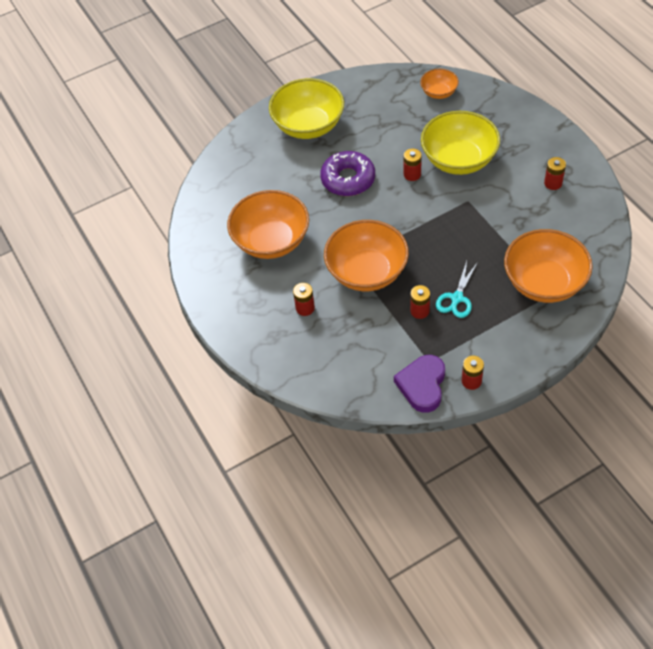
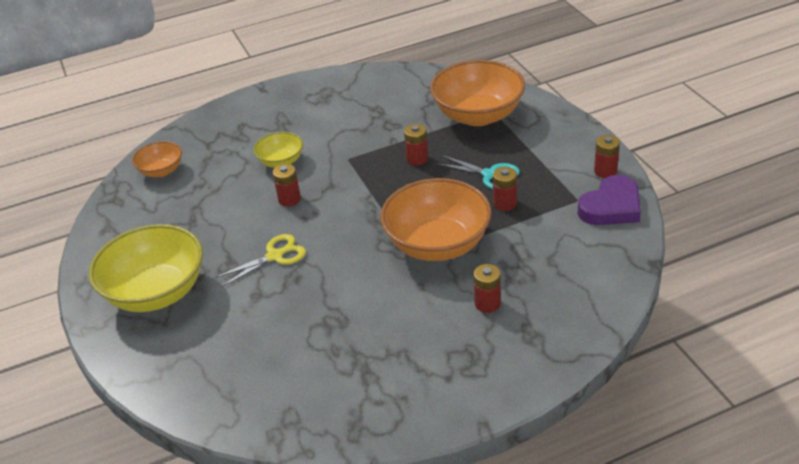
camera: 85 degrees left, 15 degrees down
(271, 241) = (362, 336): orange bowl -> none
(348, 179) = (275, 256): purple donut -> yellow scissors
(422, 385) = (611, 207): purple heart -> purple heart turned 60 degrees counterclockwise
(459, 160) = (281, 162): yellow bowl -> yellow bowl, size x0.52
(553, 183) = (343, 100): red battery -> red battery (417, 159)

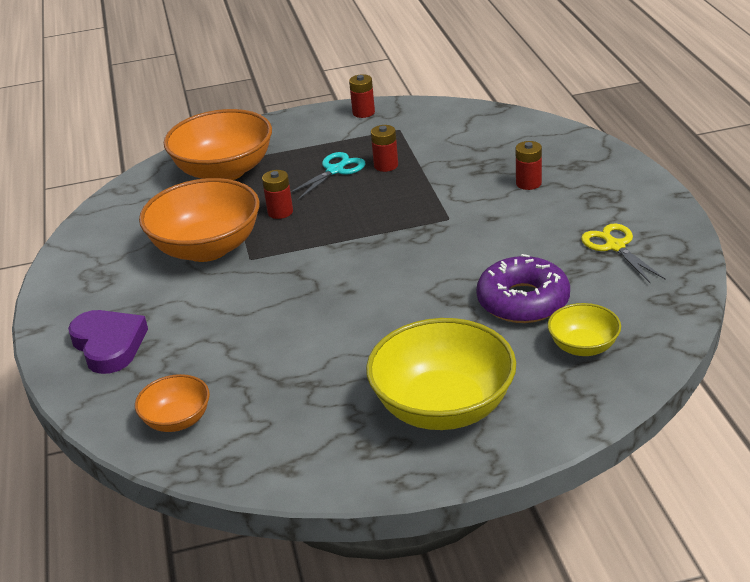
camera: 80 degrees left, 5 degrees down
(275, 256) = (409, 312): yellow scissors -> yellow scissors (615, 246)
(281, 162) = (224, 310): yellow bowl -> yellow bowl (583, 346)
(288, 321) = (523, 301): none -> purple donut
(289, 199) = (306, 302): red battery -> none
(437, 244) = (433, 205): orange bowl -> orange bowl (207, 248)
(611, 207) = (417, 114): purple heart -> purple heart (109, 345)

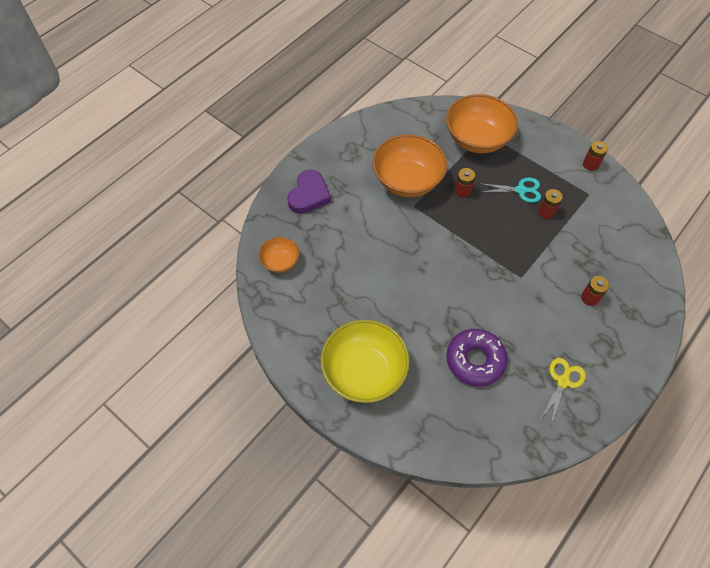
camera: 50 degrees right, 25 degrees up
(583, 346) = (458, 413): yellow bowl -> none

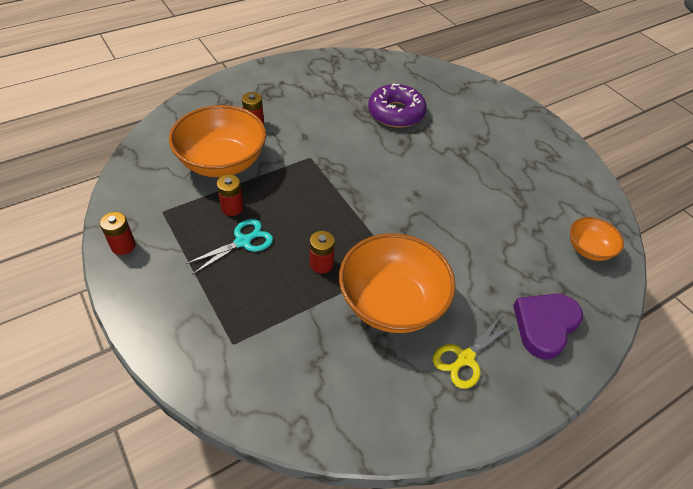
camera: 165 degrees left, 10 degrees down
(364, 372) = (504, 132): yellow bowl -> none
(477, 139) = (252, 336): orange bowl -> orange bowl (222, 162)
(521, 190) = (243, 241): turquoise scissors -> turquoise scissors turned 120 degrees clockwise
(563, 381) = (326, 82): yellow scissors -> yellow scissors (464, 358)

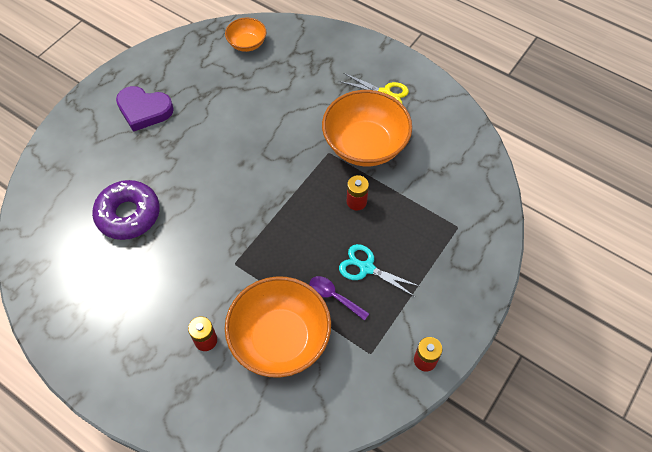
camera: 110 degrees left, 10 degrees up
(232, 208) = (334, 296): red battery -> purple spoon
(544, 325) = (333, 58): purple heart -> purple heart (144, 110)

